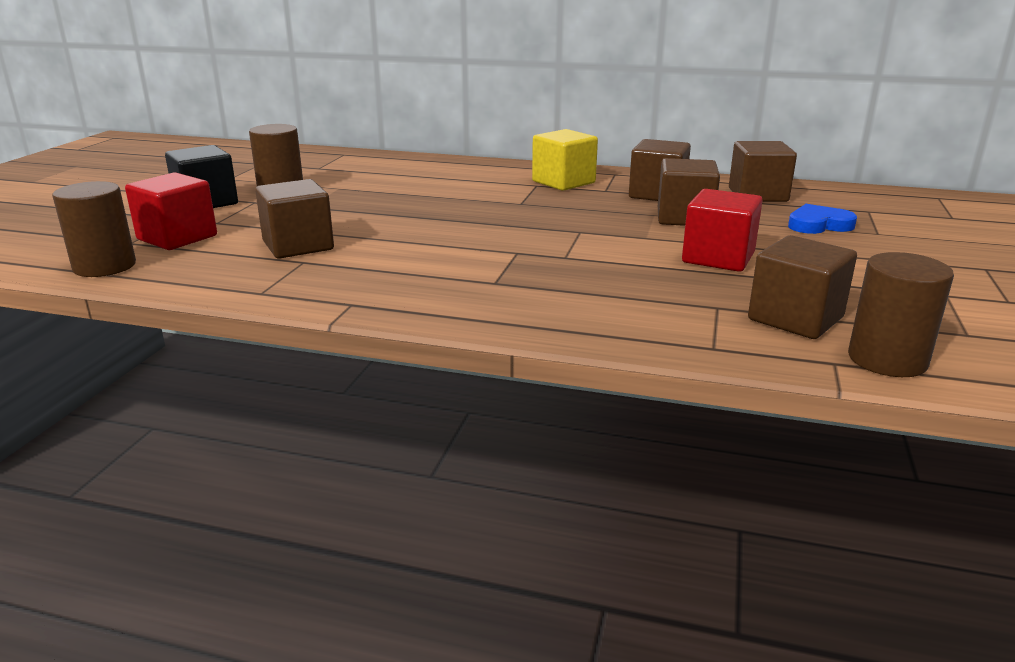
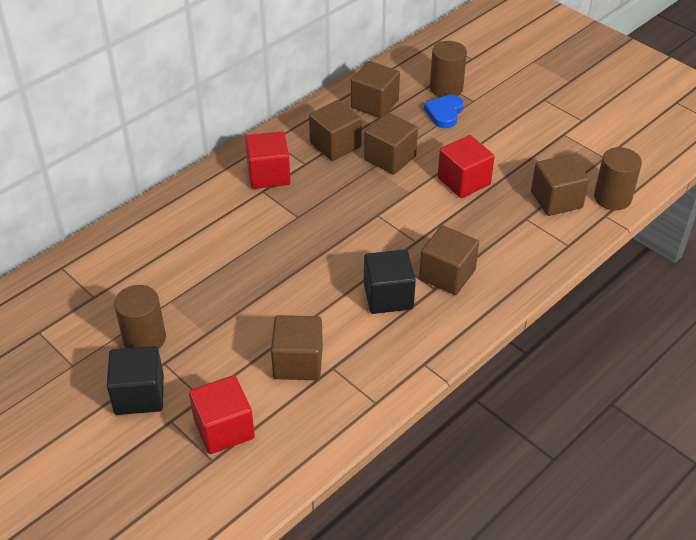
camera: 60 degrees left, 20 degrees up
(104, 266) = (261, 482): brown cylinder -> brown cylinder (446, 88)
(450, 262) = (388, 296): none -> black cube
(530, 284) = (447, 275): none -> brown cube
(563, 182) = (269, 175): yellow cube -> red cube

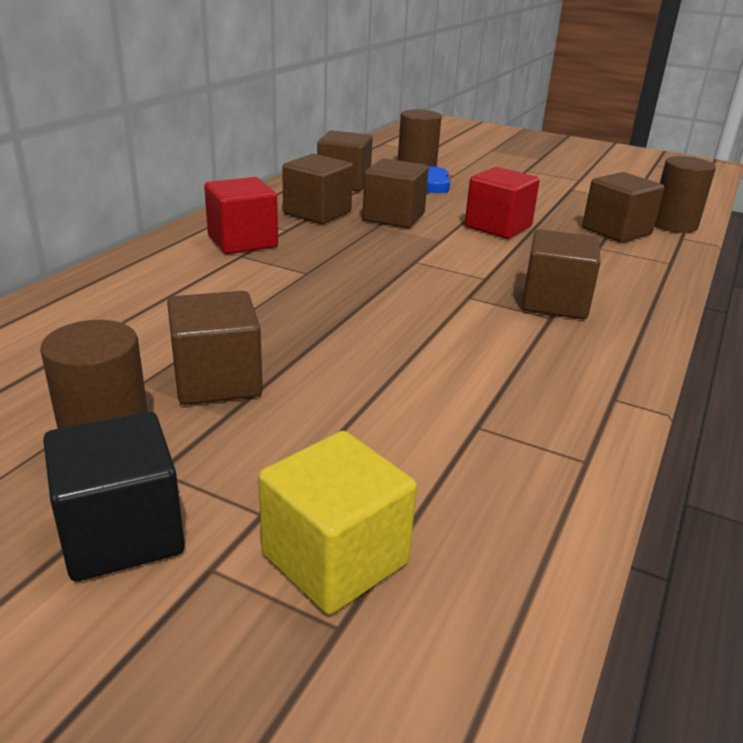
camera: 20 degrees left, 15 degrees down
(224, 429) = (335, 559): red cube -> yellow cube
(298, 362) = (414, 428): brown cube -> brown cube (217, 381)
(388, 296) = (495, 332): black cube -> none

